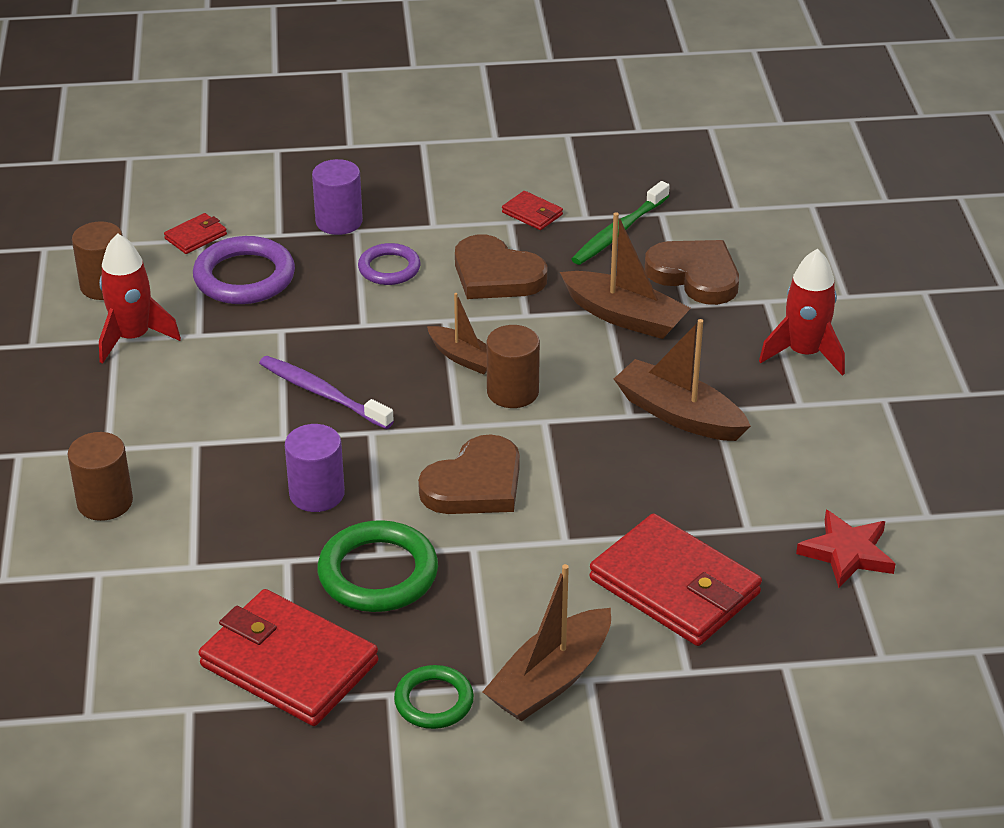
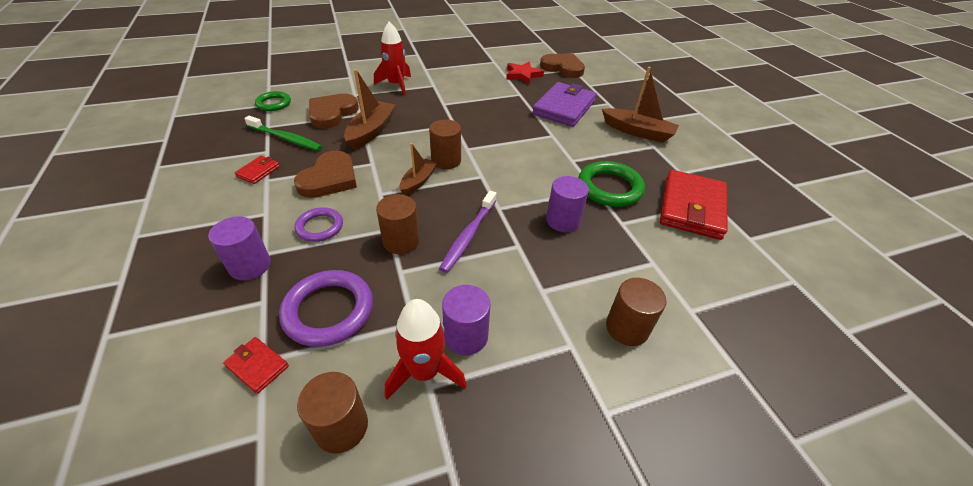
camera: 105 degrees left, 5 degrees up
(161, 370) = (466, 336): none -> purple cylinder
(335, 333) = (401, 241): none -> brown cylinder
(434, 701) = (675, 160): green ring -> green ring (274, 103)
(475, 484) = (526, 165): brown heart -> brown heart (563, 68)
(674, 586) = (564, 108): red wallet -> purple wallet
(679, 414) = (450, 112): brown boat -> none

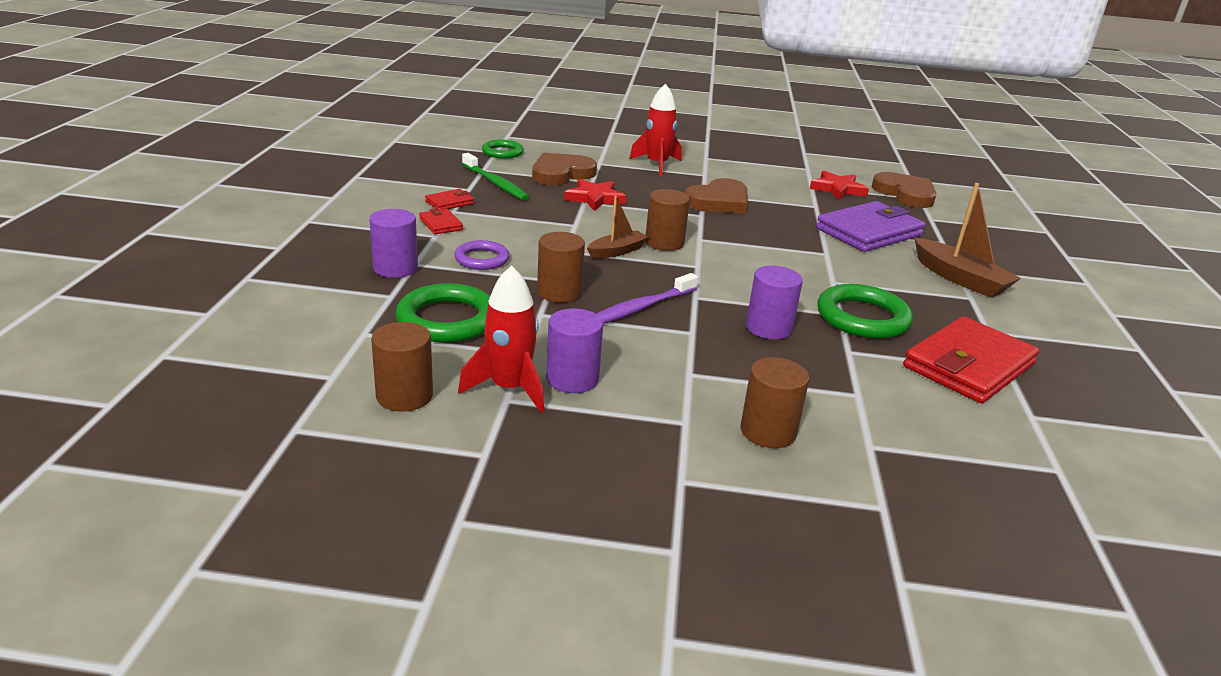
camera: 25 degrees right, 15 degrees down
(257, 366) = (358, 335): red wallet -> red wallet (441, 224)
(328, 311) = (447, 320): purple ring -> green ring
(329, 178) = (519, 225): brown heart -> brown heart (719, 201)
(371, 131) = (594, 198): brown boat -> red star

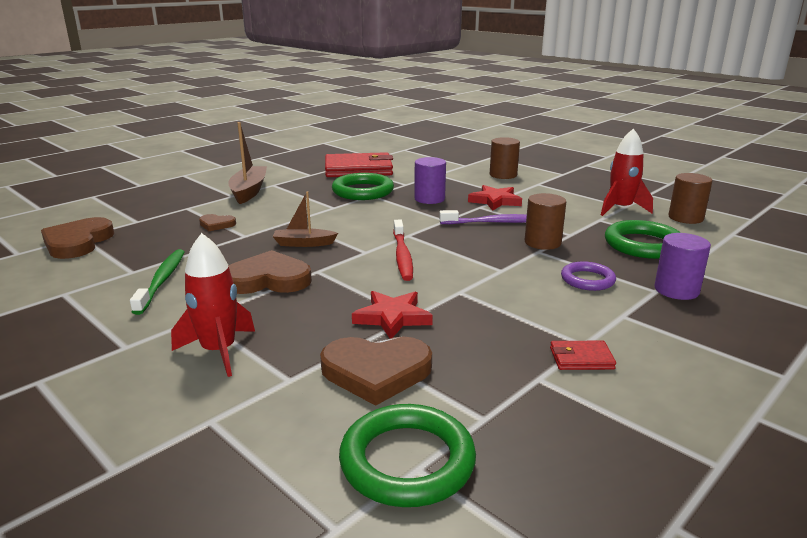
camera: 140 degrees left, 5 degrees down
(441, 224) = (609, 327): red wallet -> none
(495, 183) = (491, 379): green toothbrush -> green toothbrush (162, 281)
(502, 152) = (407, 461): green ring -> green ring, size x1.62
(572, 379) = (580, 205): purple cylinder -> none
(617, 251) = (456, 258): brown boat -> brown boat (303, 243)
(664, 243) = (402, 256): brown cylinder -> red toothbrush
(837, 189) = (118, 262): red star -> red star (495, 201)
(869, 232) = (216, 224): purple wallet -> brown heart

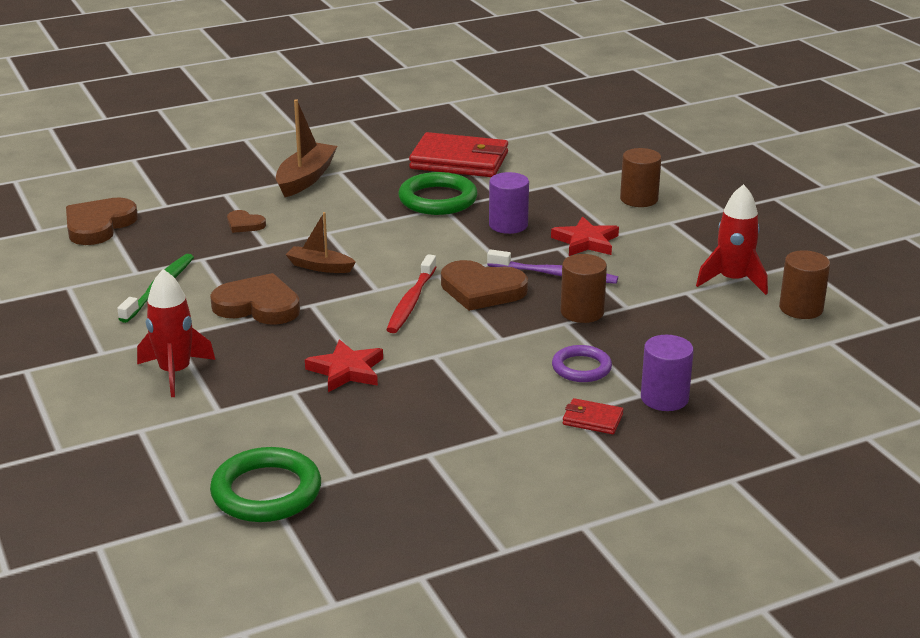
camera: 20 degrees right, 5 degrees up
(376, 372) = (294, 419): brown heart -> brown heart (482, 290)
(581, 358) = (485, 445): red wallet -> red wallet (592, 419)
(643, 245) = (697, 336): green ring -> none

